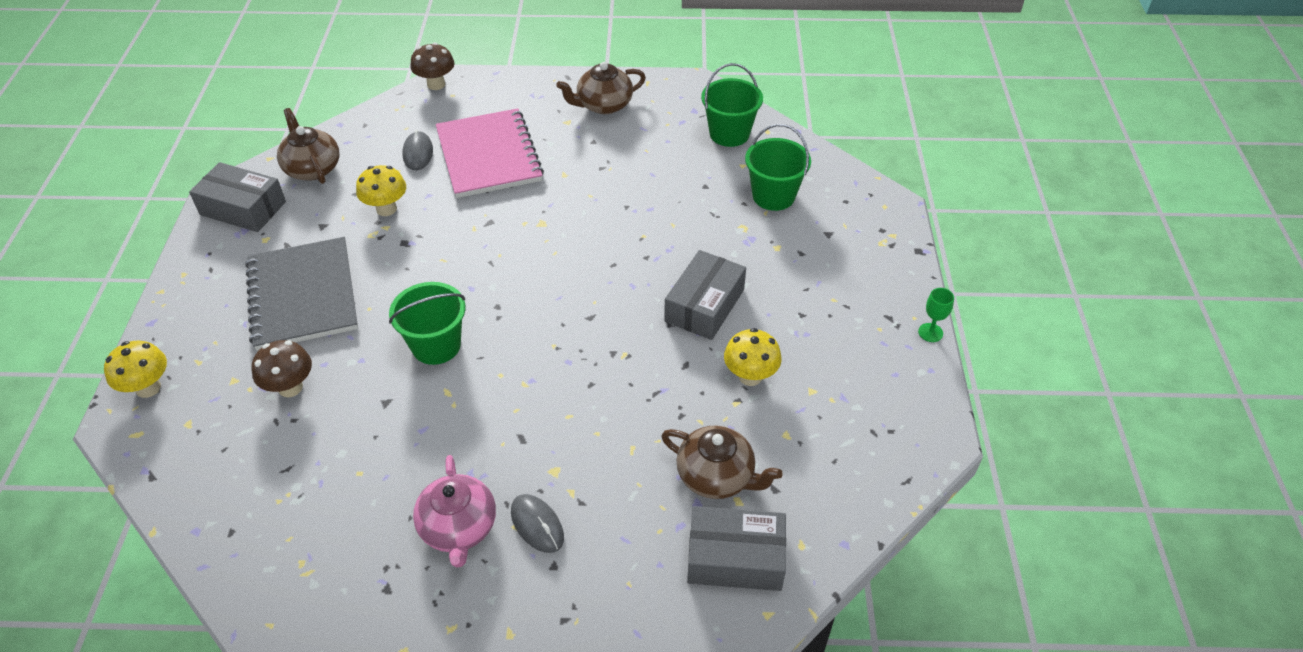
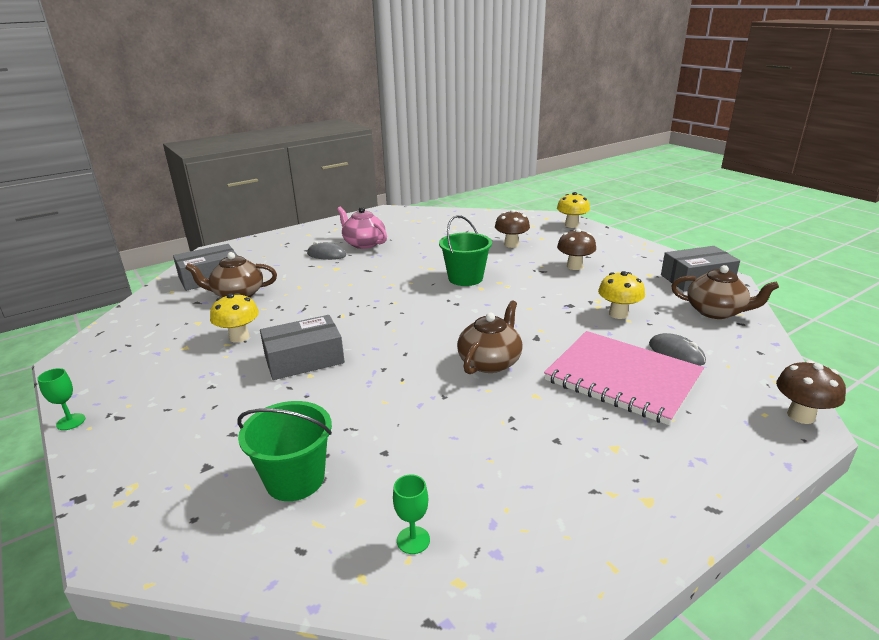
camera: 145 degrees right, 20 degrees down
(303, 295) = (574, 266): grey notebook -> brown mushroom
(603, 105) = (611, 492): brown teapot -> brown teapot (490, 362)
(704, 305) = (304, 359): grey box -> grey box turned 75 degrees clockwise
(729, 134) = (413, 540): green bucket -> green goblet

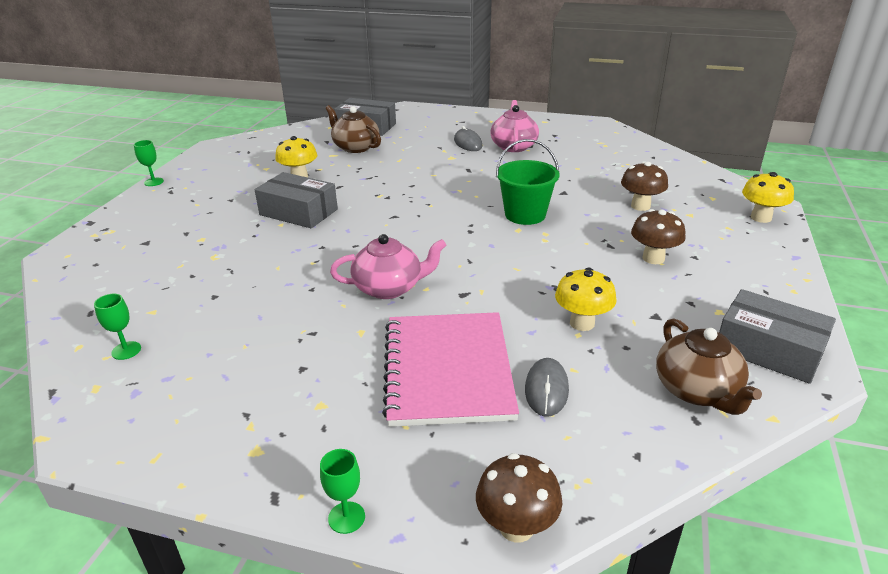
camera: 50 degrees right, 5 degrees up
(295, 479) = (156, 277): green bucket -> none
(490, 362) = (389, 288): brown teapot -> pink teapot
(756, 480) = (346, 517): none -> green goblet

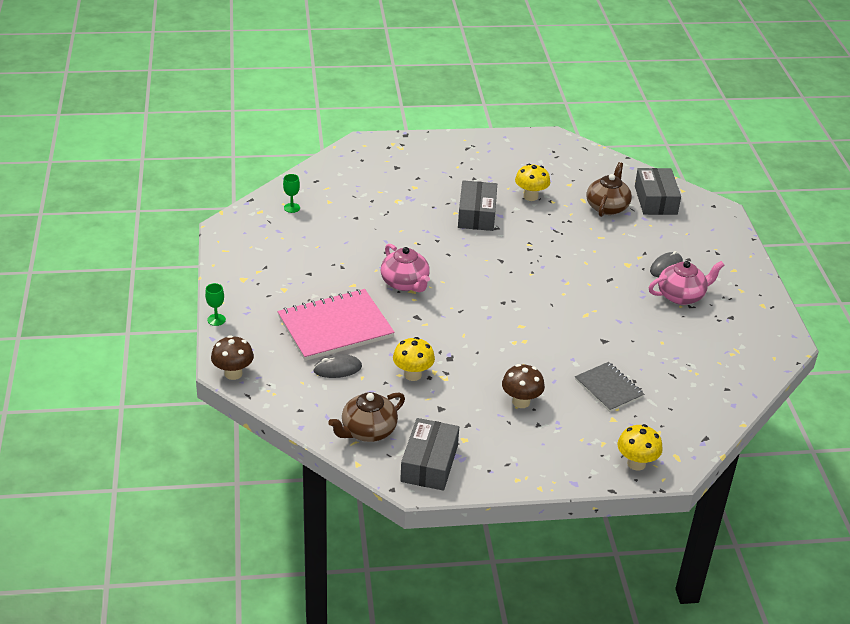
camera: 65 degrees right, 5 degrees up
(154, 182) = (475, 135): green goblet -> none
(525, 215) = (548, 325): green bucket -> none
(640, 206) = (608, 388): brown mushroom -> grey notebook

